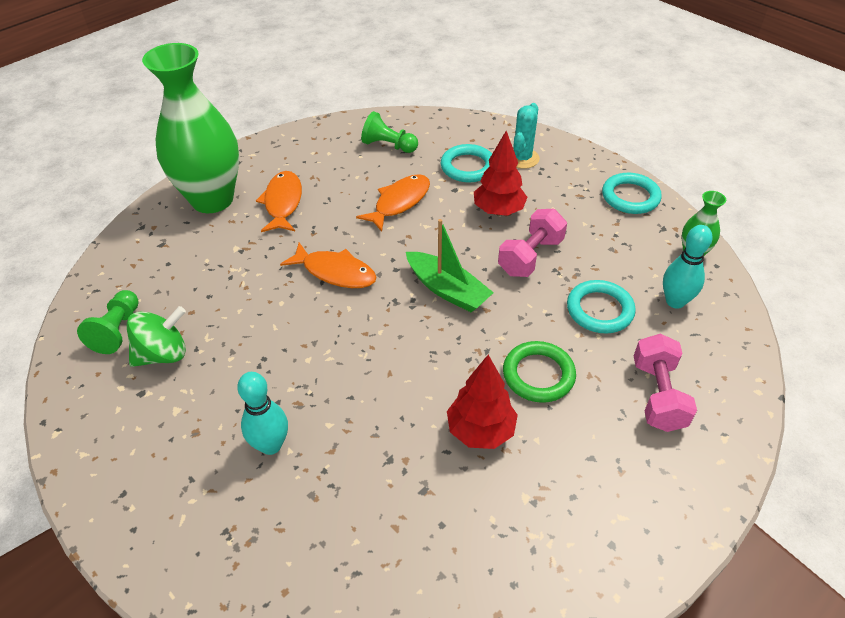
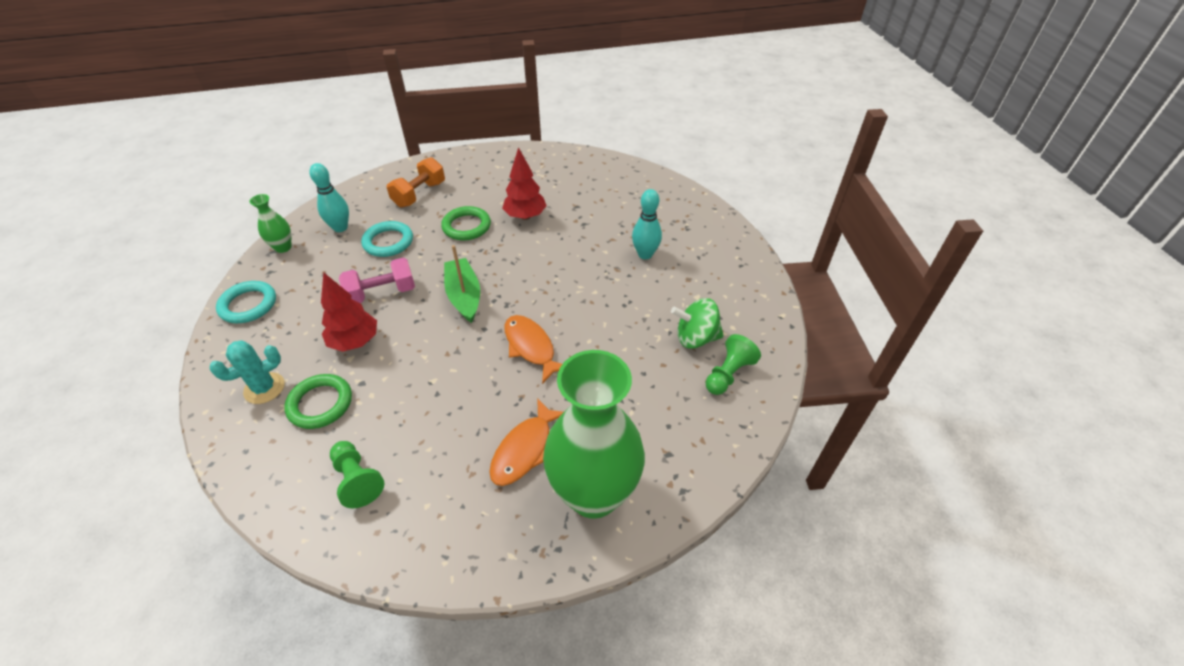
camera: 150 degrees left, 0 degrees up
(399, 202) = (421, 392): orange fish -> none
(468, 167) = (320, 404): turquoise ring -> green ring
(657, 395) = (419, 194): pink dumbbell -> orange dumbbell

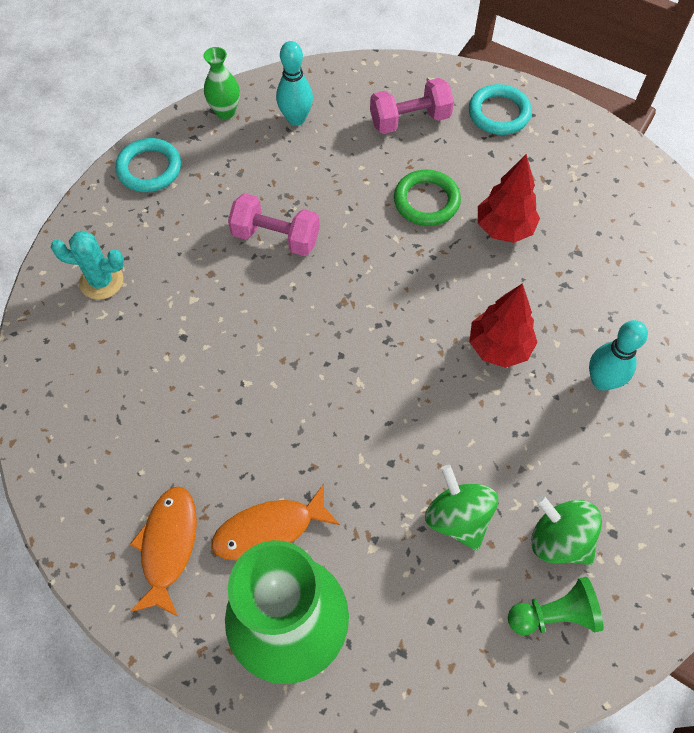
camera: 40 degrees right, 15 degrees up
(320, 404) = (134, 334): green ring -> none
(355, 342) = (210, 282): red tree -> red tree (499, 347)
(357, 480) = (109, 443): green pawn -> none
(388, 242) = (329, 170): turquoise ring -> turquoise ring (499, 113)
(419, 194) = (410, 120): orange dumbbell -> pink dumbbell
(464, 296) = (352, 297): green boat -> none
(531, 347) = (369, 414): orange fish -> orange fish (168, 546)
(633, 364) = (458, 517): none -> green spinning top

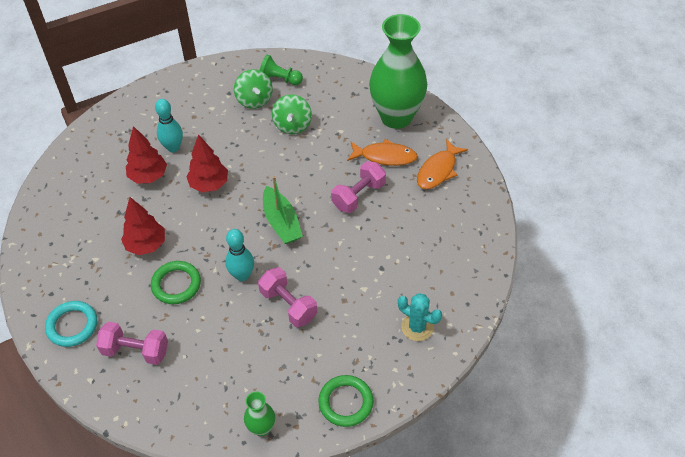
camera: 150 degrees left, 10 degrees down
(149, 168) = (346, 402): turquoise ring -> green ring
(273, 434) = (358, 196): none -> pink dumbbell
(296, 119) = (214, 393): turquoise bowling pin -> turquoise bowling pin (242, 275)
(357, 338) = (281, 222): none -> green boat
(591, 318) = (148, 176): none -> red tree

